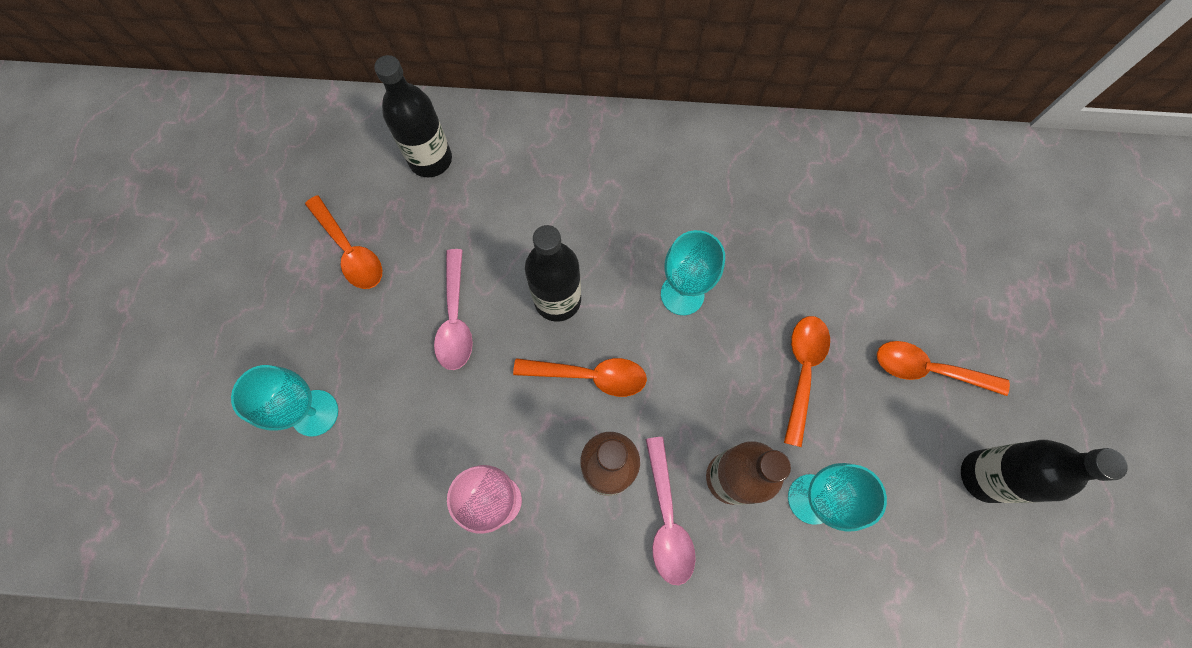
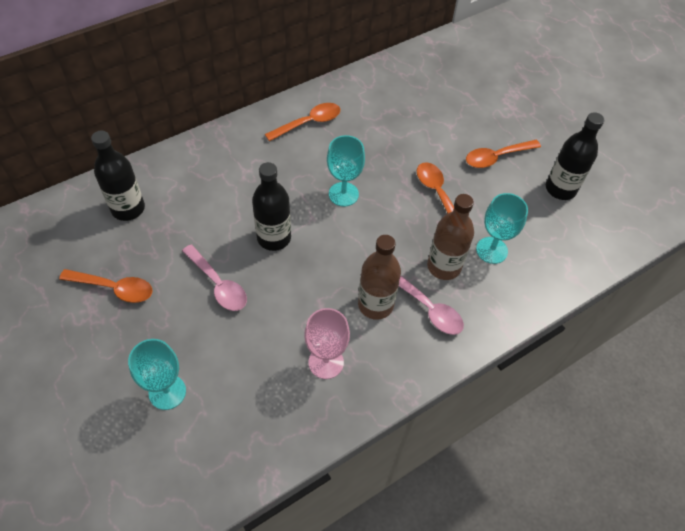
camera: 40 degrees left, 15 degrees down
(589, 376) = (325, 265): orange spoon -> orange spoon (308, 123)

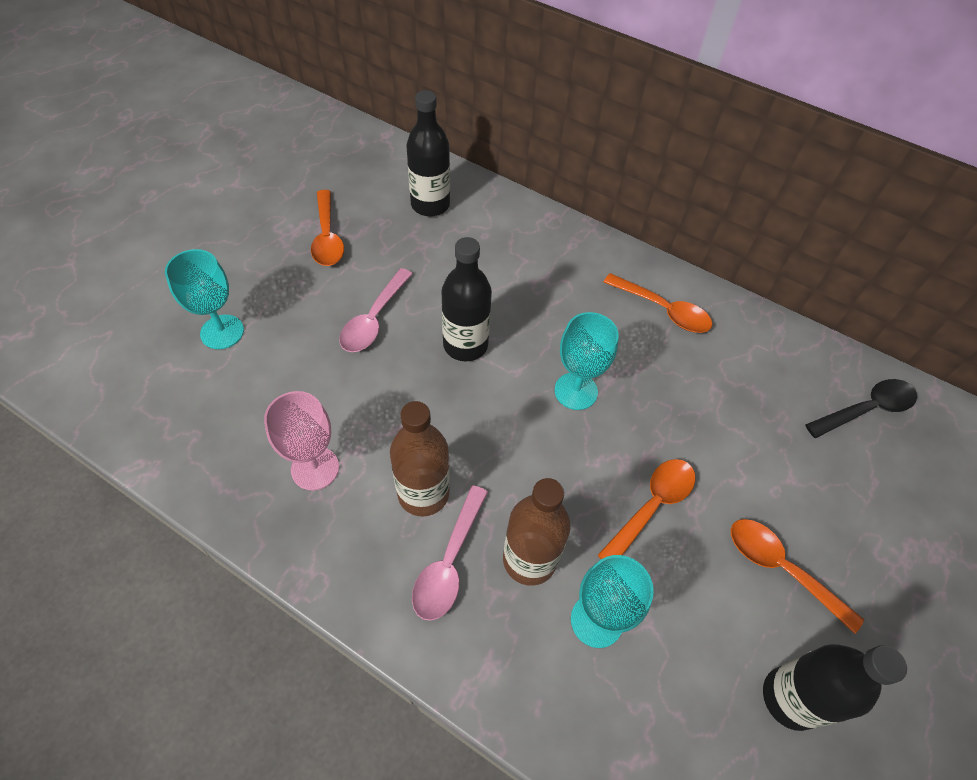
camera: 65 degrees right, 0 degrees up
(425, 72) = (866, 409): none -> black spoon

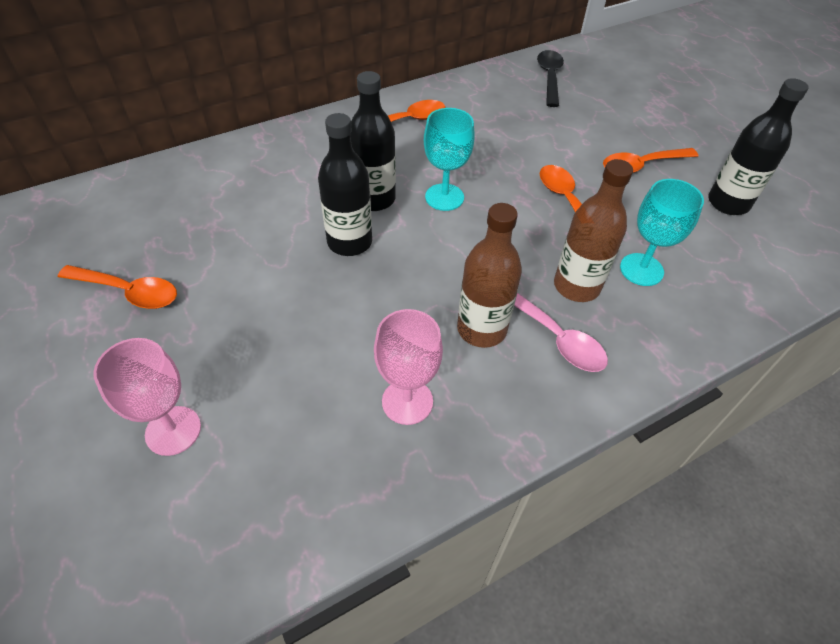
camera: 60 degrees left, 5 degrees down
(222, 332) = (173, 430): turquoise goblet -> pink goblet
(374, 319) = (268, 293): pink spoon -> none
(430, 205) = (167, 201): black bottle -> black bottle (374, 199)

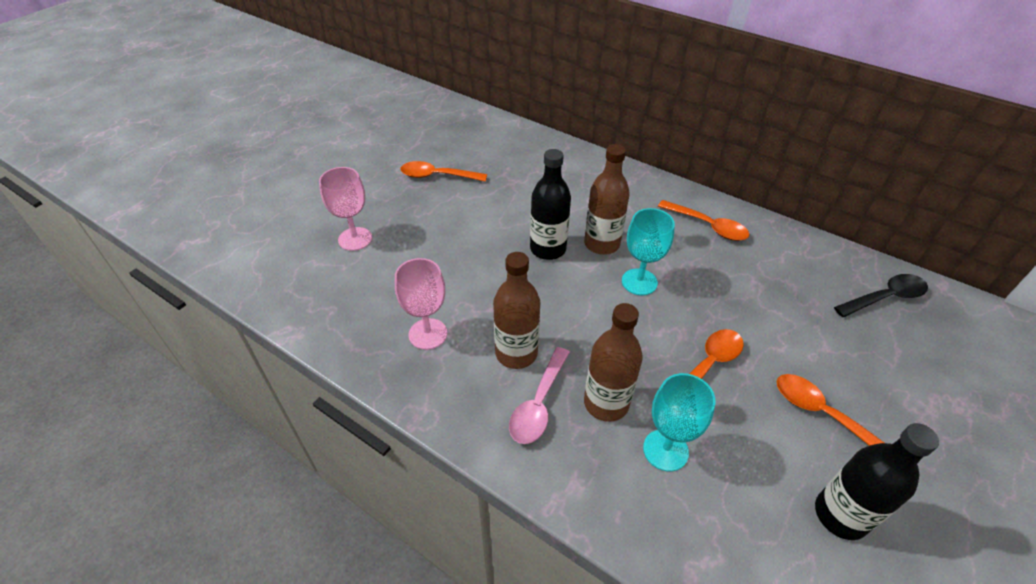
camera: 65 degrees right, 5 degrees down
(128, 292) = (437, 176): orange spoon -> orange spoon turned 105 degrees clockwise
(374, 199) = (601, 244): black bottle -> brown bottle

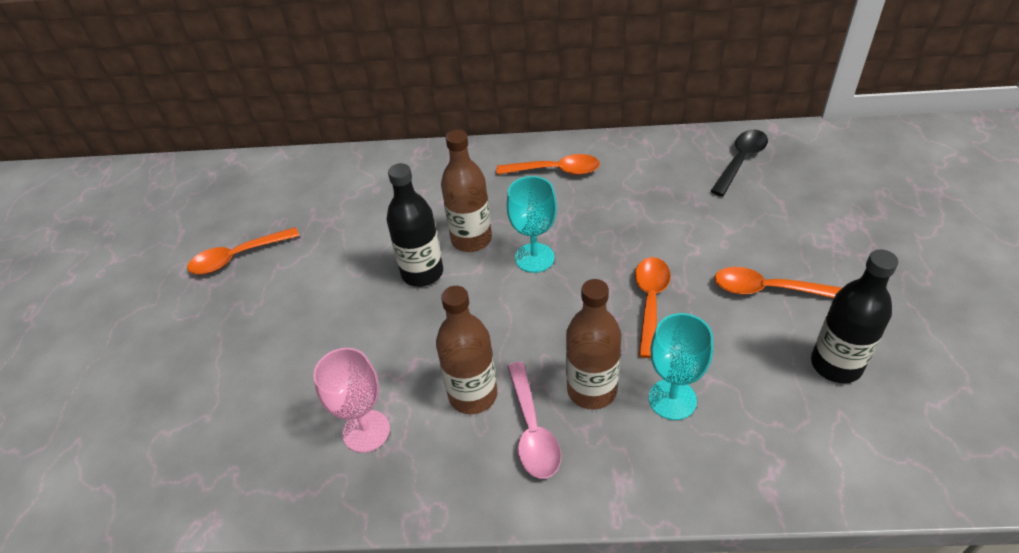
camera: 30 degrees left, 0 degrees up
(355, 239) = (195, 378): pink goblet -> none

